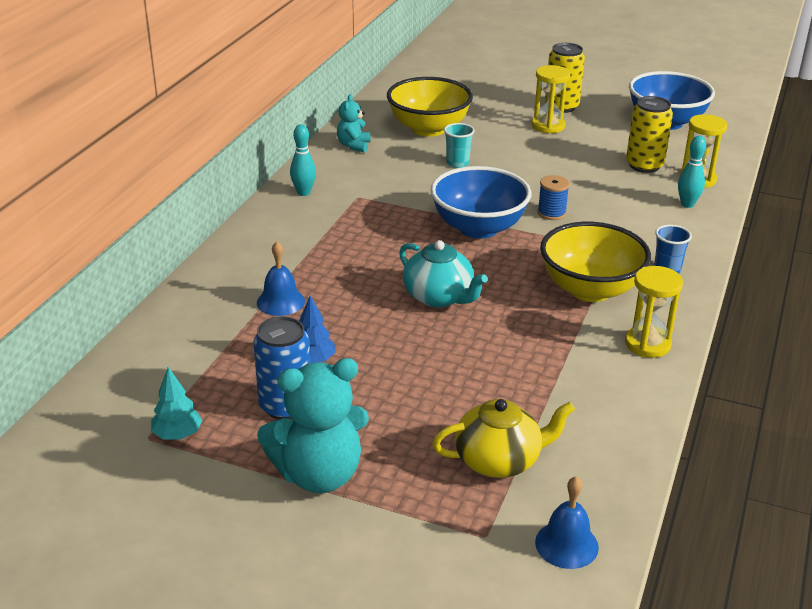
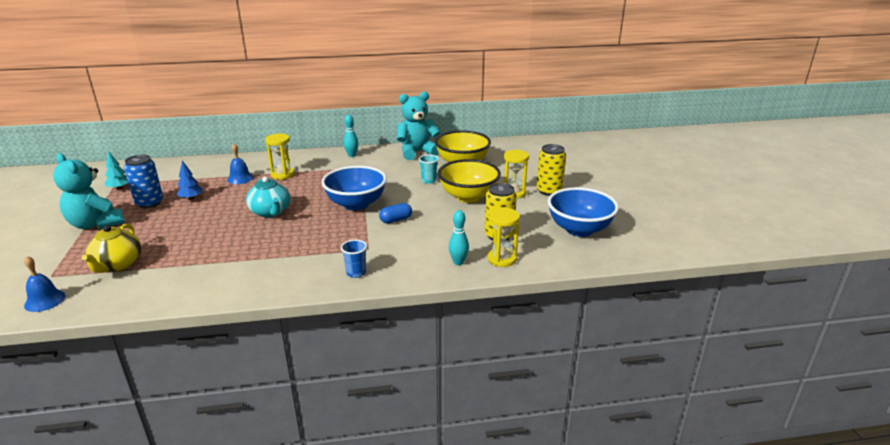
camera: 60 degrees right, 5 degrees down
(354, 146) = (417, 152): turquoise teddy bear -> turquoise teddy bear, size x1.92
(439, 297) = (270, 212): turquoise teapot -> turquoise teapot turned 45 degrees counterclockwise
(499, 460) = (117, 264): yellow teapot -> yellow teapot turned 45 degrees clockwise
(551, 213) = (396, 220): blue spool -> blue capsule
(590, 289) = (310, 252): yellow bowl -> yellow bowl (468, 197)
(647, 344) = (257, 284): yellow hourglass -> yellow hourglass (282, 174)

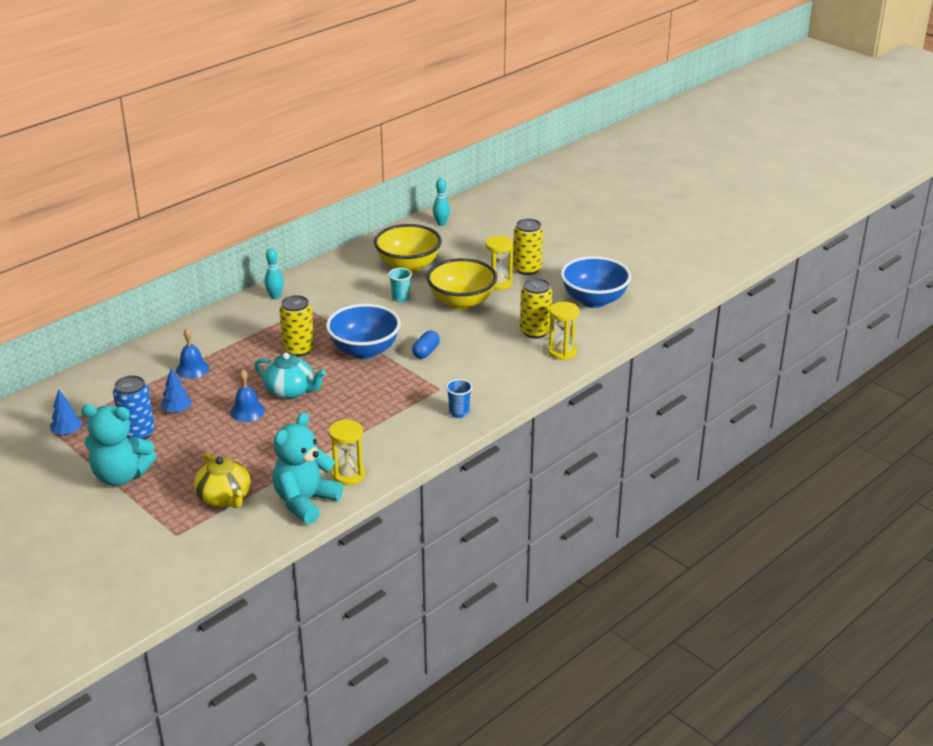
camera: 35 degrees left, 5 degrees up
(45, 300) = (215, 552): blue bell -> blue bell (247, 411)
(119, 188) = (67, 433): turquoise tree -> blue tree
(282, 174) = (234, 347): yellow hourglass -> yellow hourglass (348, 475)
(317, 189) = (298, 349): none -> yellow can
(417, 152) = (342, 268): turquoise teddy bear -> turquoise teddy bear (305, 502)
(458, 262) = (531, 369): turquoise bowling pin -> turquoise bowling pin (441, 224)

